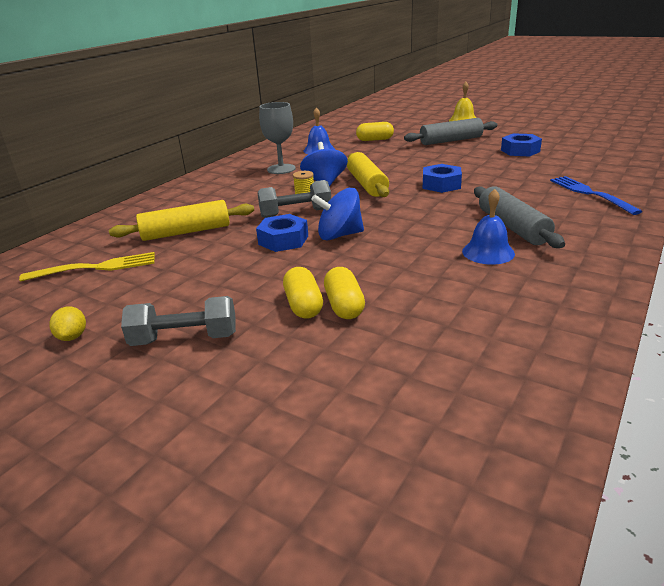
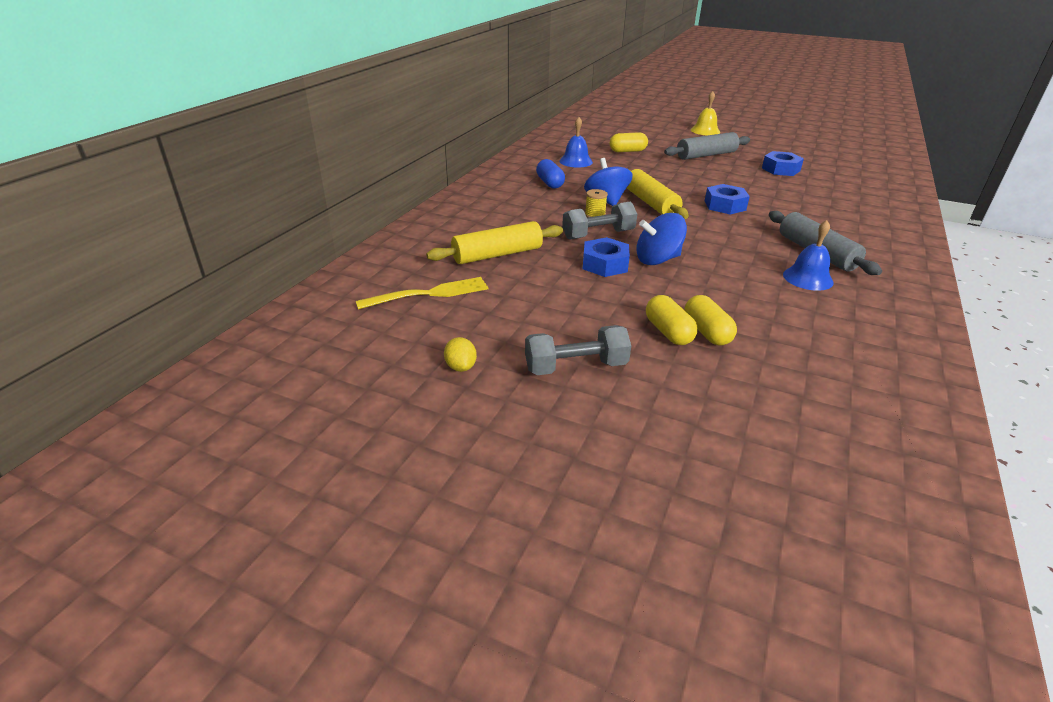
camera: 10 degrees left, 5 degrees up
(281, 169) = (550, 183): grey goblet -> blue capsule
(590, 194) = (869, 218): blue fork -> none

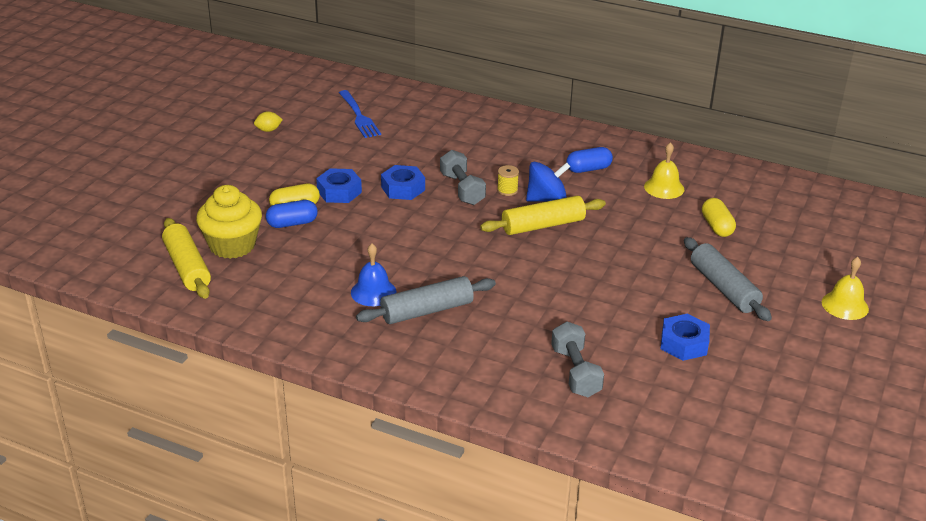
camera: 90 degrees right, 0 degrees up
(429, 294) = (359, 116): yellow fork -> blue fork
(497, 254) = (421, 141): yellow rolling pin -> yellow rolling pin (187, 267)
(576, 161) = (664, 187): blue bell -> yellow bell
(576, 367) = (260, 168): grey dumbbell -> grey dumbbell (575, 372)
(657, 259) = (411, 215): blue spinning top -> none
(707, 332) = (292, 223): yellow capsule -> blue capsule
(725, 205) = (544, 273): blue nut -> blue nut (339, 192)
(780, 376) = (232, 245): none -> yellow cupcake

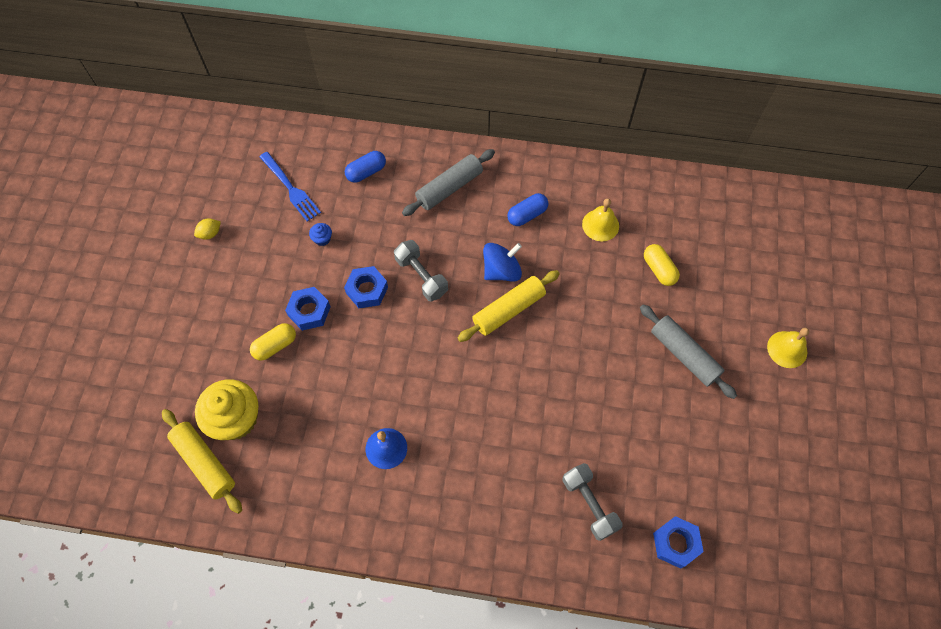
camera: 15 degrees left, 30 degrees up
(292, 223) = (281, 371): blue capsule -> blue capsule (366, 172)
(374, 150) = (322, 239): none -> blue cupcake
(427, 310) = (441, 460): grey rolling pin -> grey rolling pin (449, 188)
(507, 190) = (463, 267): yellow spool -> none
(684, 343) = (668, 439): blue nut -> blue nut (676, 543)

